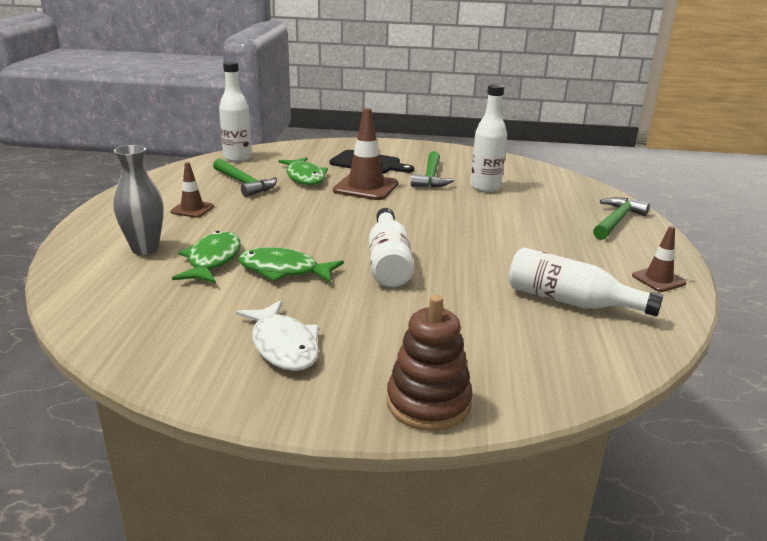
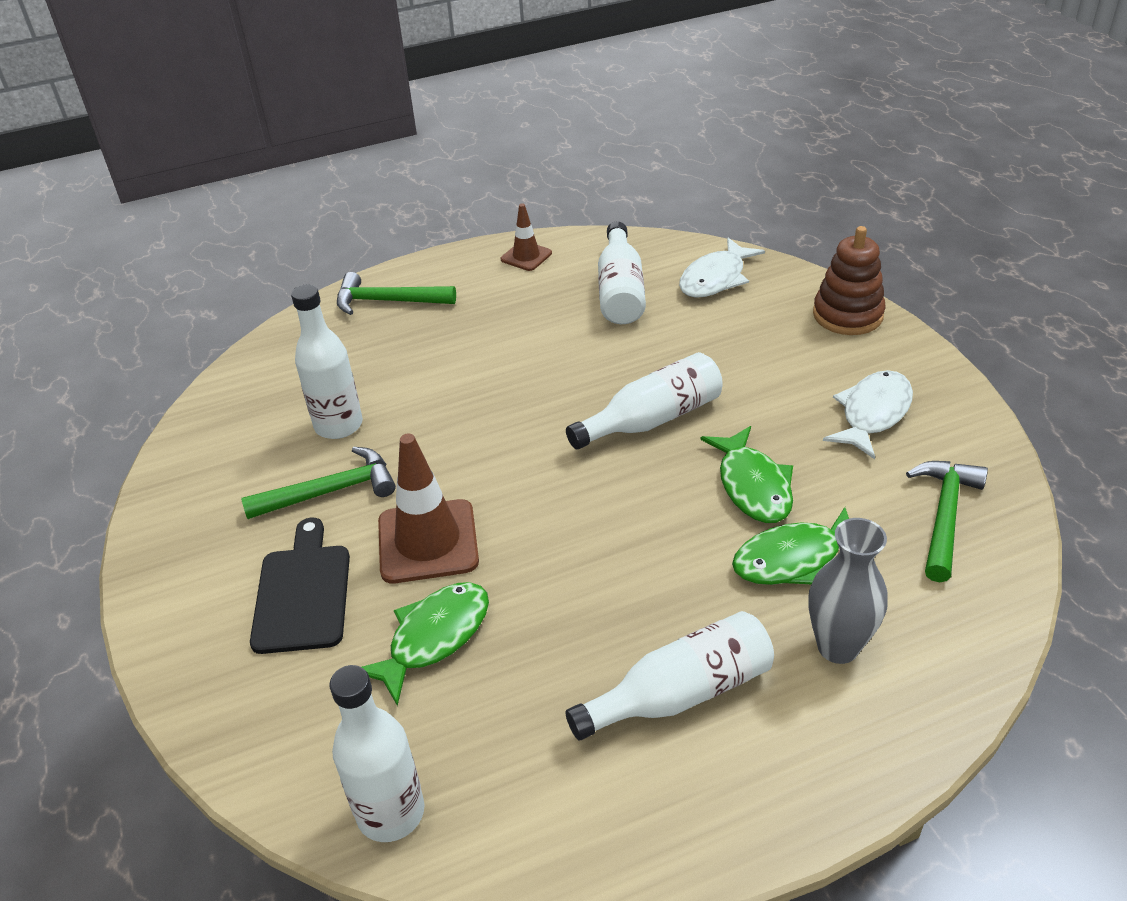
camera: 115 degrees left, 15 degrees up
(192, 209) = (680, 693): brown traffic cone -> white bottle
(244, 184) = (524, 701): green hammer -> green hammer (944, 516)
(558, 354) = (715, 278): none -> white fish

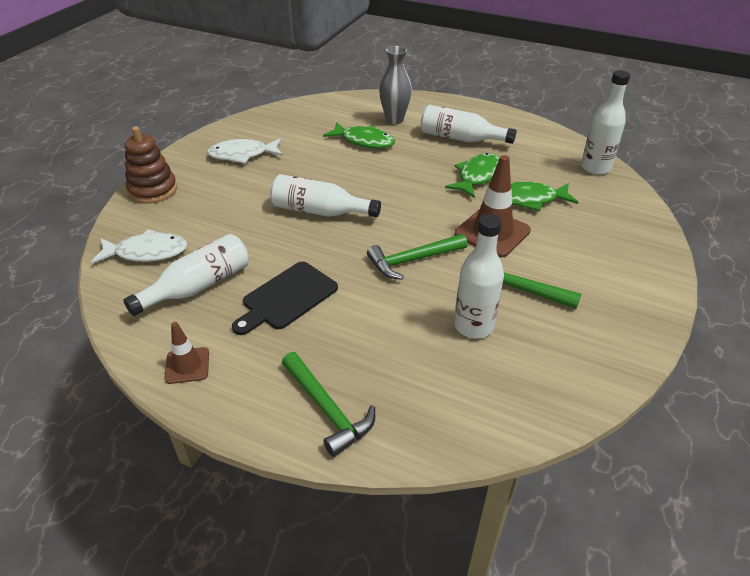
camera: 135 degrees left, 0 degrees up
(303, 593) = (574, 250): black cutting board -> black cutting board (287, 297)
(753, 486) = (333, 165): green fish -> green fish (477, 176)
(944, 516) = (296, 121): green hammer -> green hammer (412, 260)

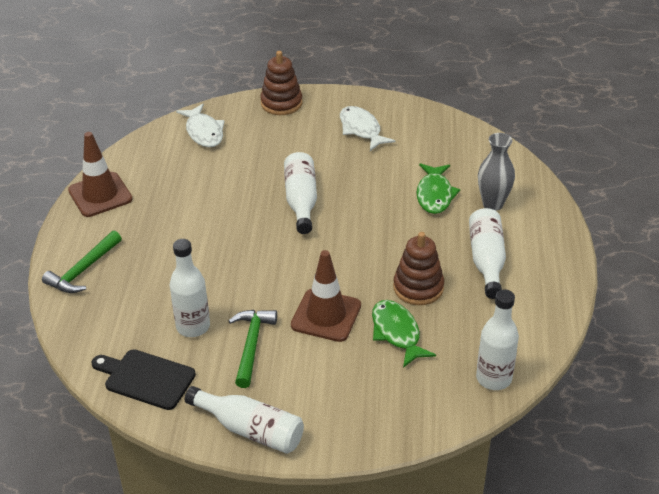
camera: 70 degrees right, 0 degrees up
(187, 365) = (100, 195): brown traffic cone -> brown traffic cone, size x1.78
(198, 286) = (177, 170): white bottle -> white bottle (250, 429)
(287, 297) = (184, 217): black cutting board -> black cutting board (146, 378)
(412, 260) = (260, 273): green hammer -> none
(477, 176) = (418, 287): green fish -> brown stacking toy

